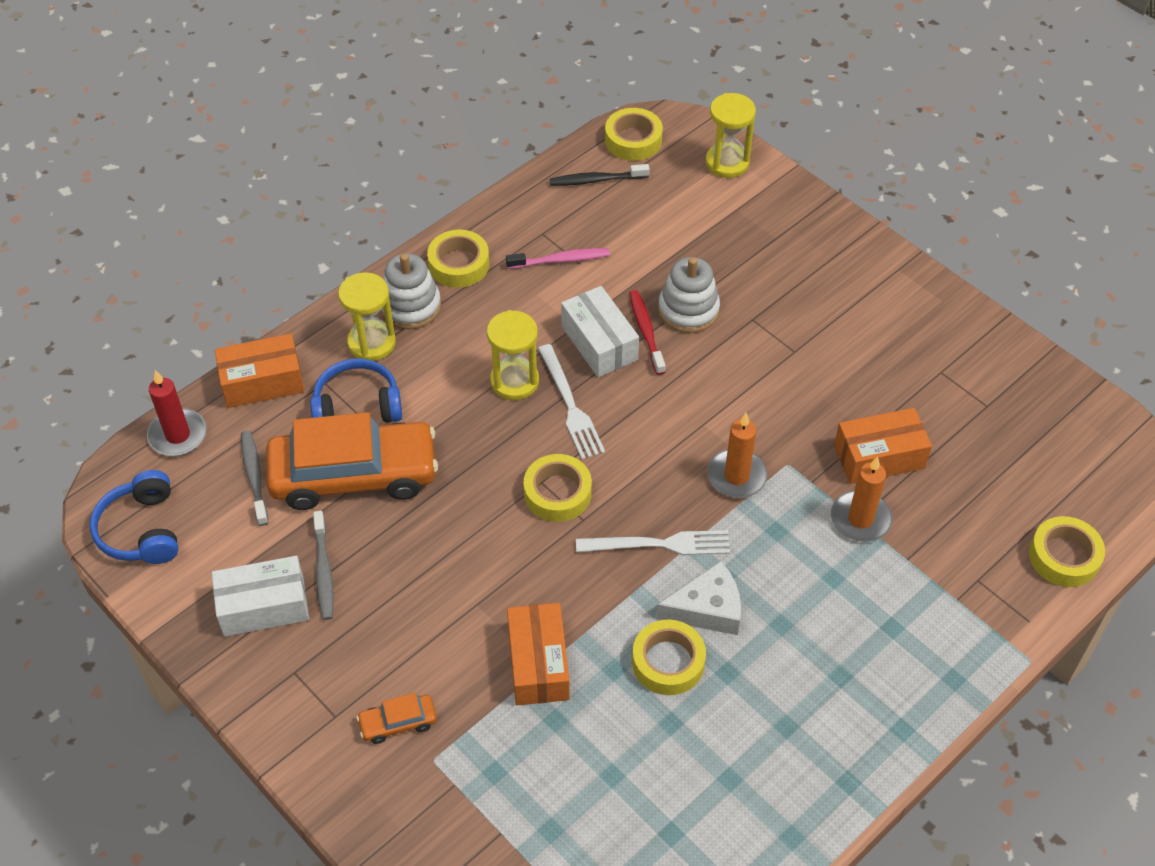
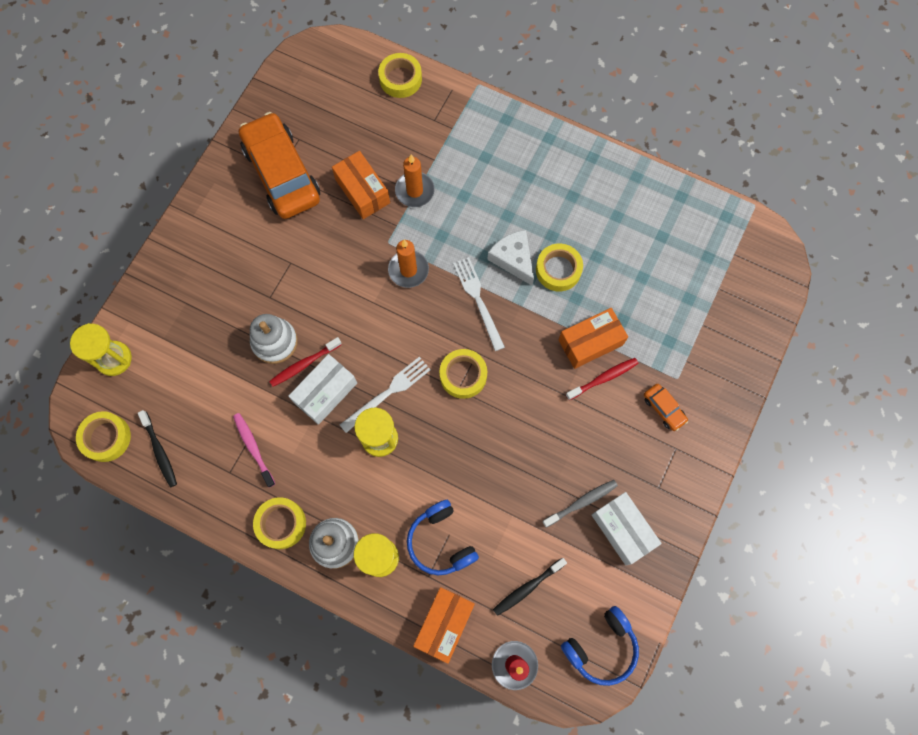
camera: 110 degrees left, 20 degrees up
(254, 477) = (527, 588): grey toothbrush -> black toothbrush
(262, 382) = (444, 624): orange box -> orange box turned 60 degrees clockwise
(354, 475) = (499, 517): orange car -> orange car (282, 173)
(478, 660) = (603, 378): none -> red toothbrush

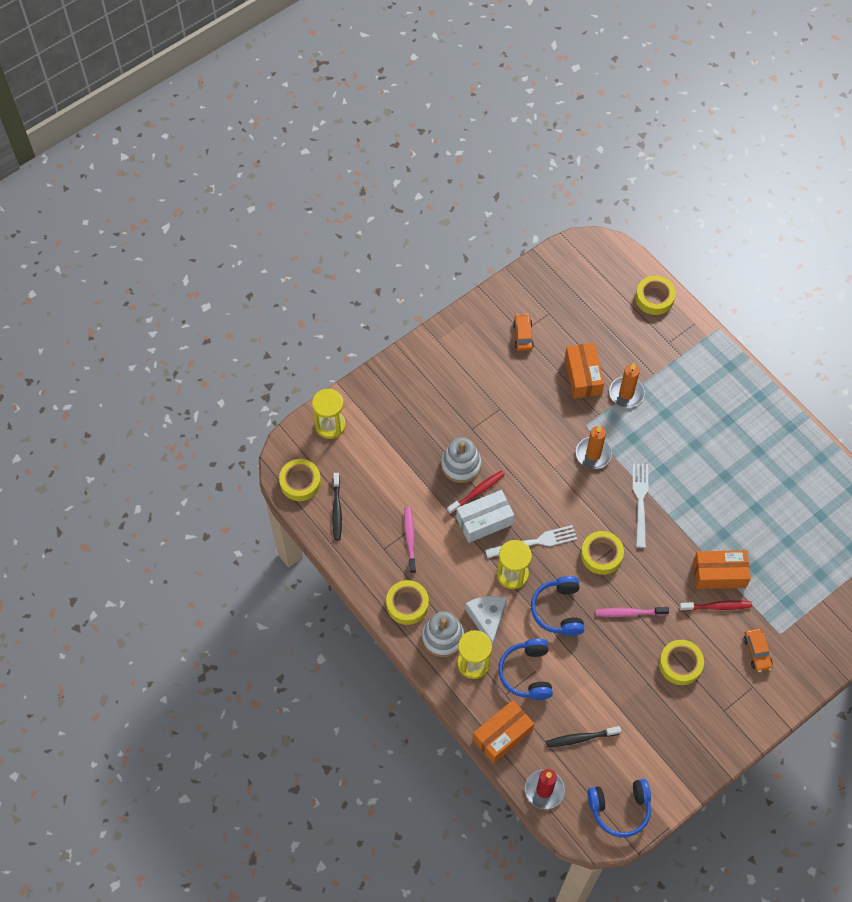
camera: 25 degrees right, 10 degrees down
(282, 173) = (523, 335): orange car -> orange car, size x0.41
(304, 364) = (477, 492): red toothbrush -> red toothbrush turned 150 degrees clockwise
(444, 456) = (558, 610): none -> blue headphones
(513, 259) = (684, 481): white cheese -> white cheese (487, 618)
(518, 425) = (629, 613): none -> pink toothbrush
(558, 270) = (718, 505): yellow tape -> yellow tape (680, 664)
(581, 502) = (654, 694): grey toothbrush -> none
(622, 530) = (678, 729): white box -> none

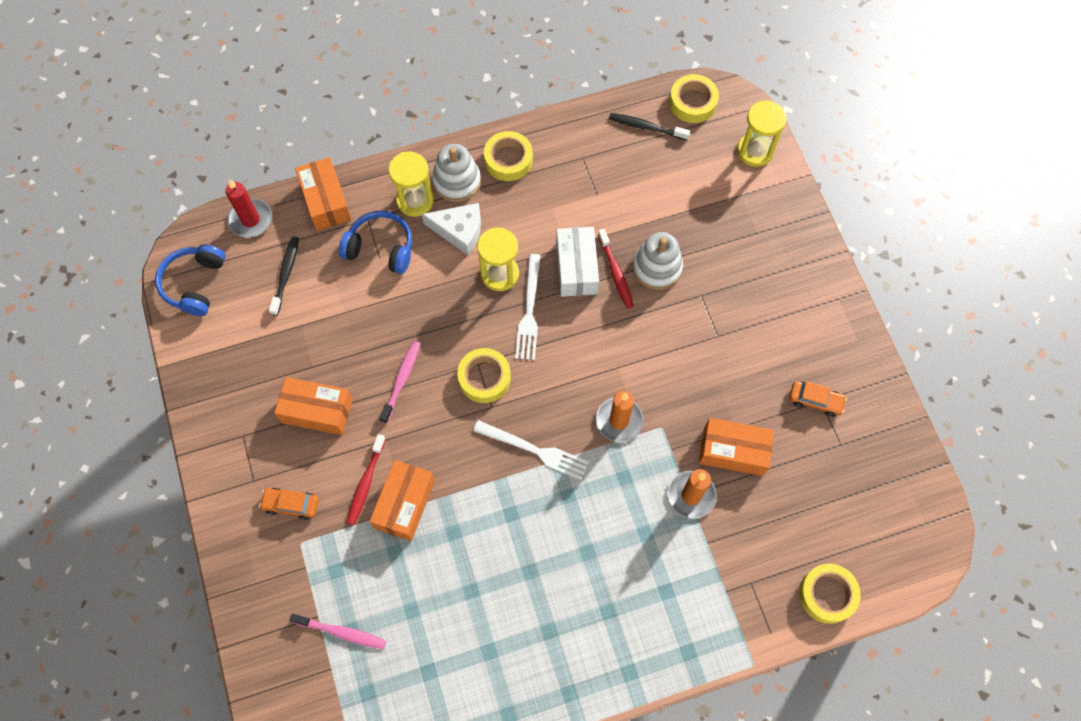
camera: 110 degrees right, 5 degrees up
(410, 539) = (584, 186): pink toothbrush -> pink toothbrush (341, 632)
(558, 610) = (437, 306): blue headphones -> none
(680, 664) = (317, 411): yellow tape -> orange box

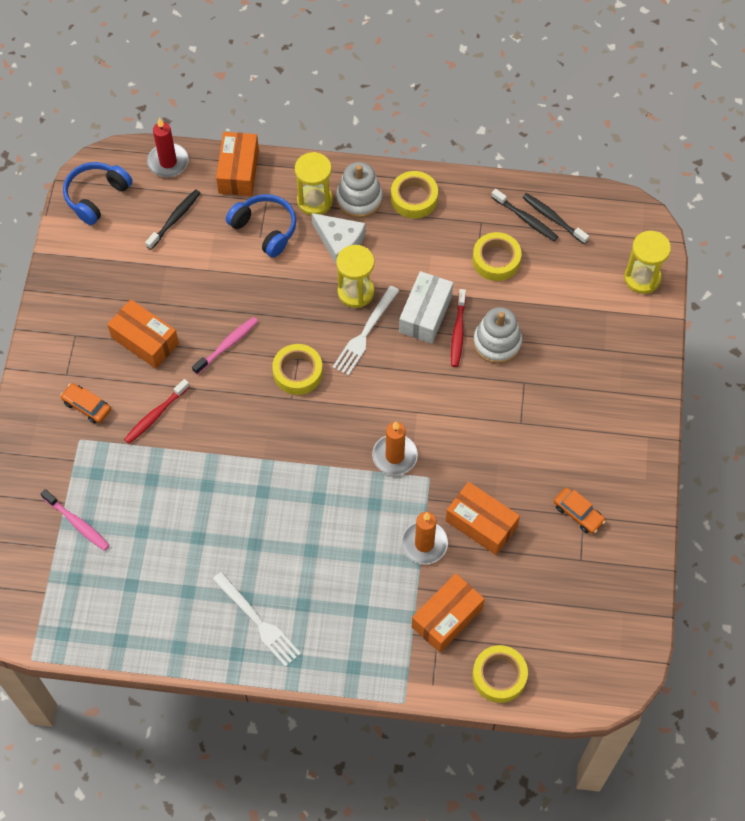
camera: 25 degrees right, 5 degrees down
(404, 504) = (179, 446): orange box -> orange box (447, 618)
(534, 450) = (309, 449): white fork -> white fork (257, 621)
(622, 138) = (526, 219): none -> black toothbrush
(692, 102) = (607, 213): yellow tape -> yellow tape (496, 260)

